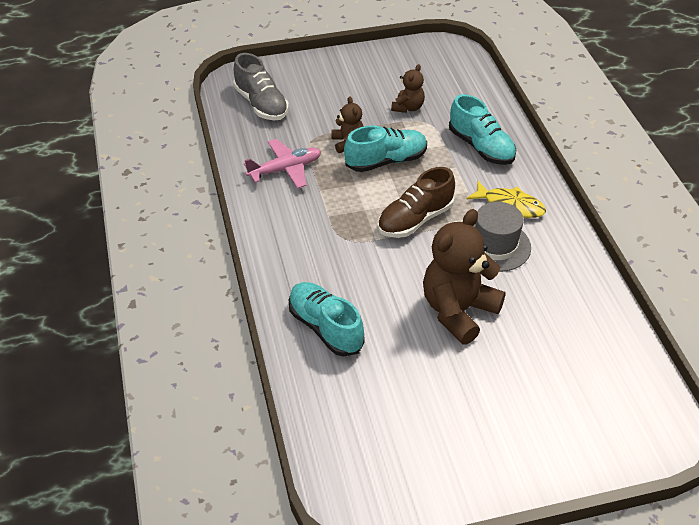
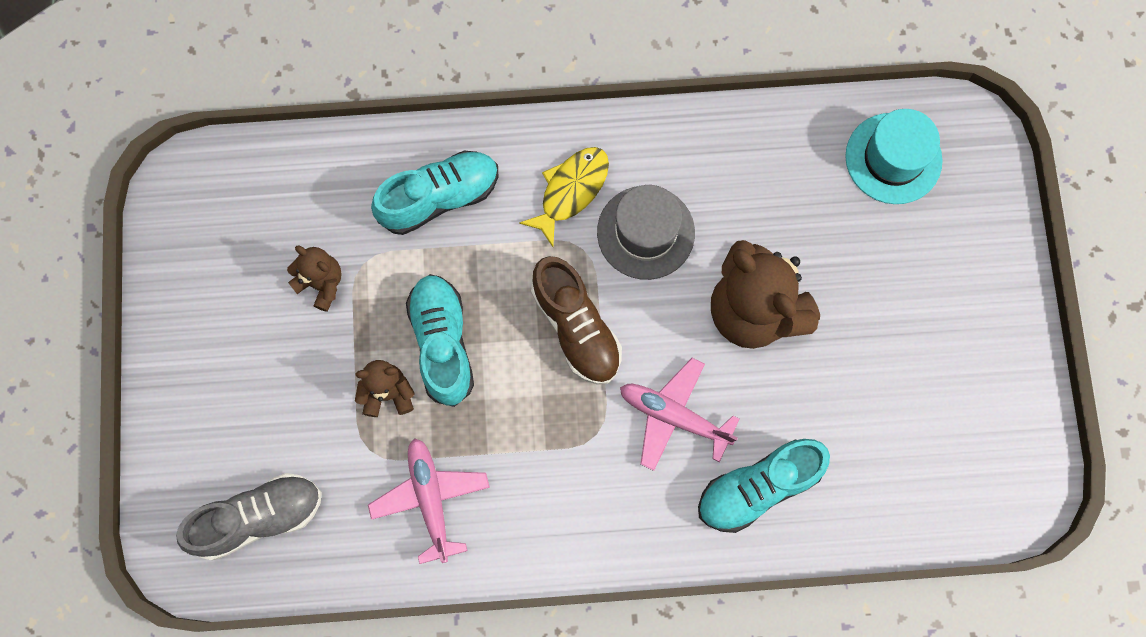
camera: 80 degrees left, 30 degrees up
(367, 276) = (673, 416): none -> pink plane
(614, 384) = (893, 158): none -> turquoise hat

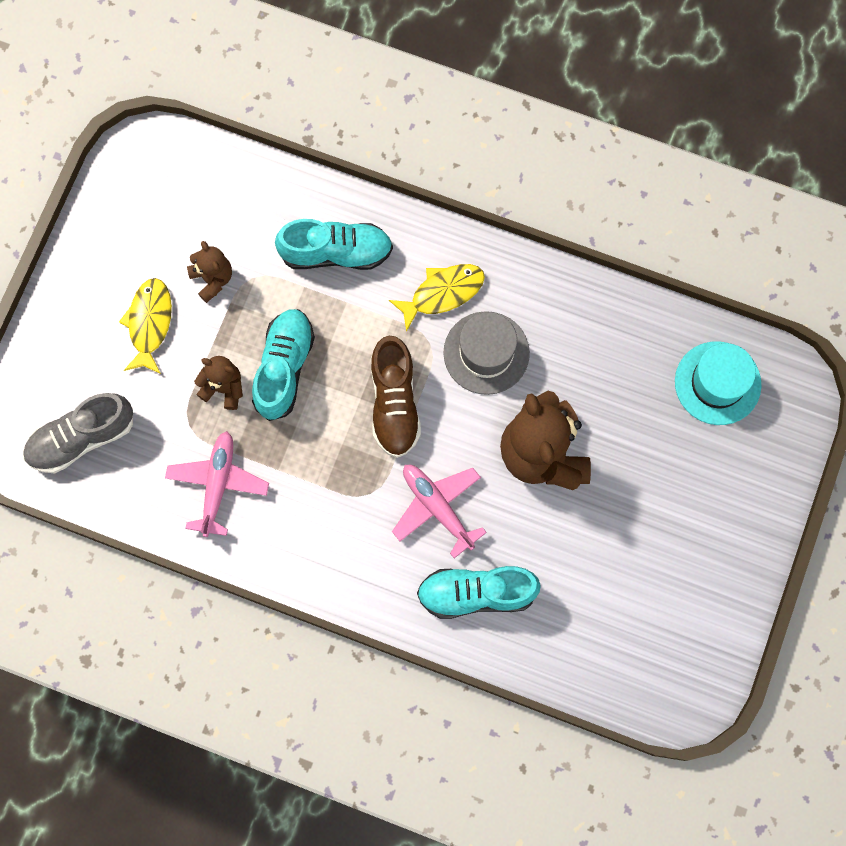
camera: 25 degrees right, 0 degrees up
(258, 518) = (81, 438): grey shoe -> grey shoe turned 150 degrees clockwise
(275, 361) = (149, 323): none -> yellow fish

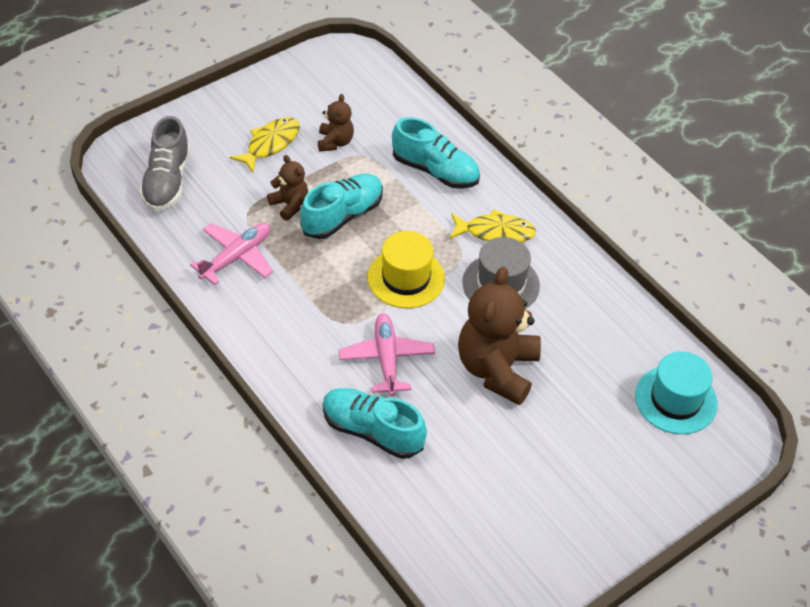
camera: 30 degrees right, 25 degrees down
(81, 438) = (167, 181): grey shoe -> grey shoe turned 90 degrees counterclockwise
(394, 403) = (406, 278): brown shoe -> yellow hat

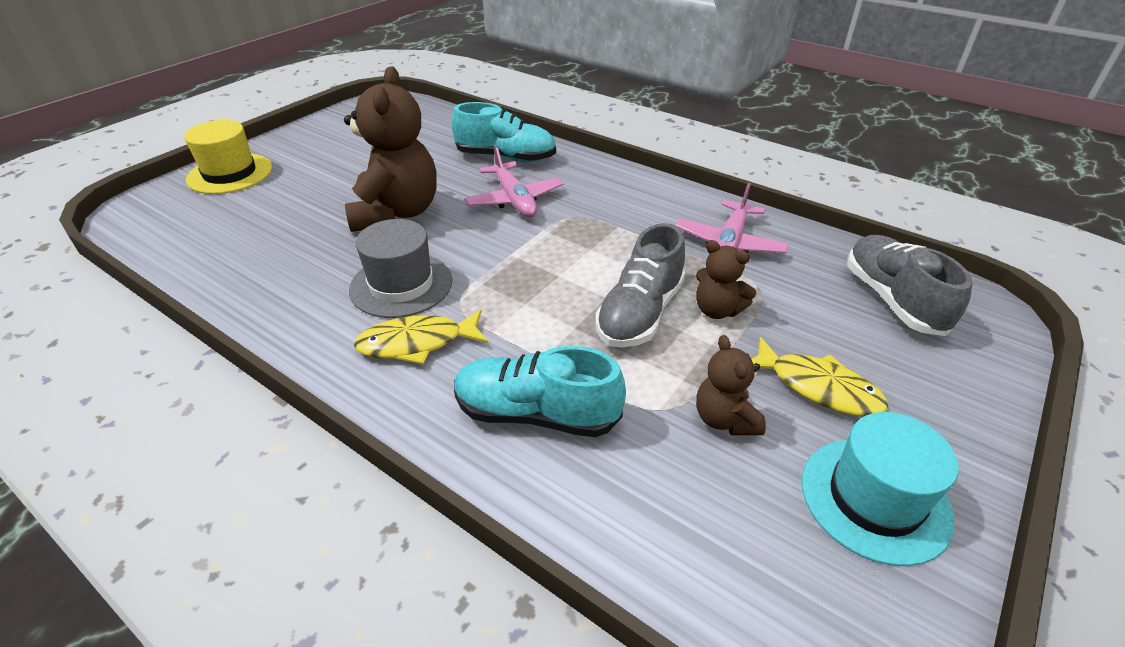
camera: 165 degrees right, 10 degrees down
(270, 144) = (818, 387): yellow fish -> yellow fish turned 75 degrees counterclockwise
(342, 216) = (639, 313): turquoise shoe -> grey shoe
(406, 278) = (523, 266): yellow hat -> yellow hat (230, 173)
(676, 400) = (195, 226): turquoise hat -> turquoise hat (874, 499)

